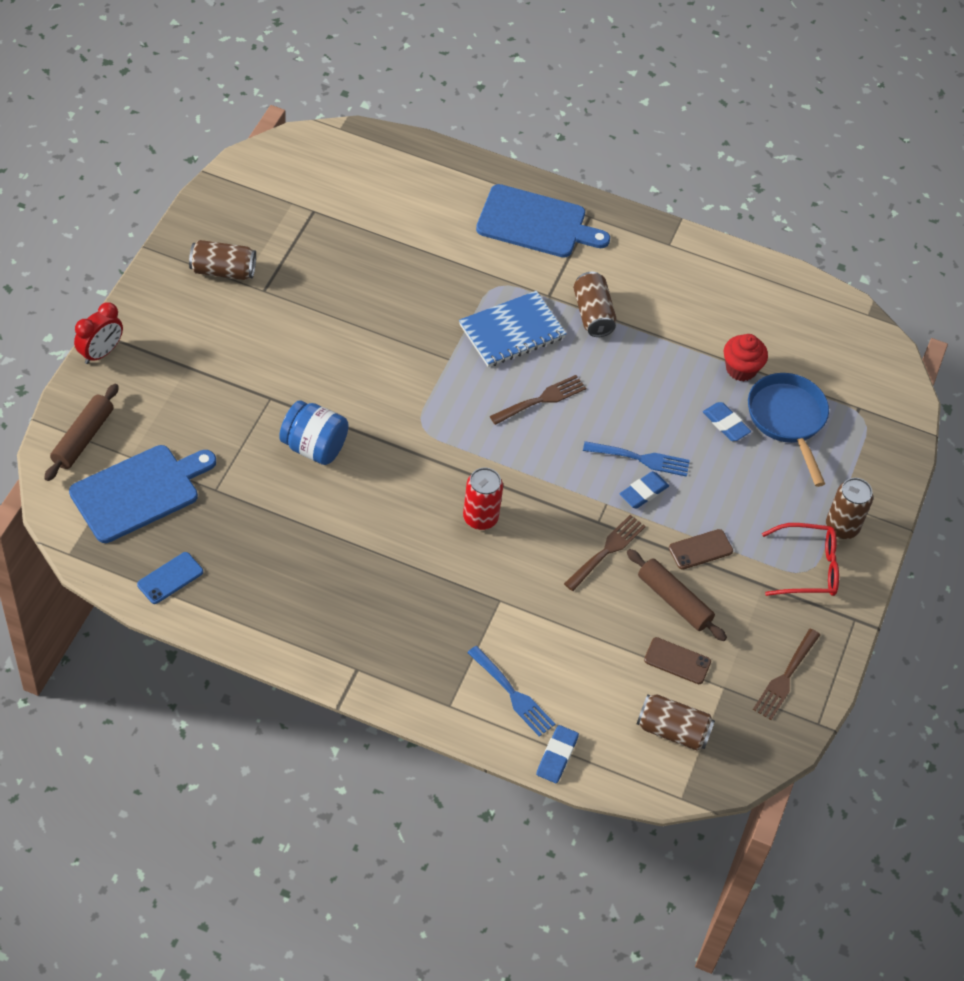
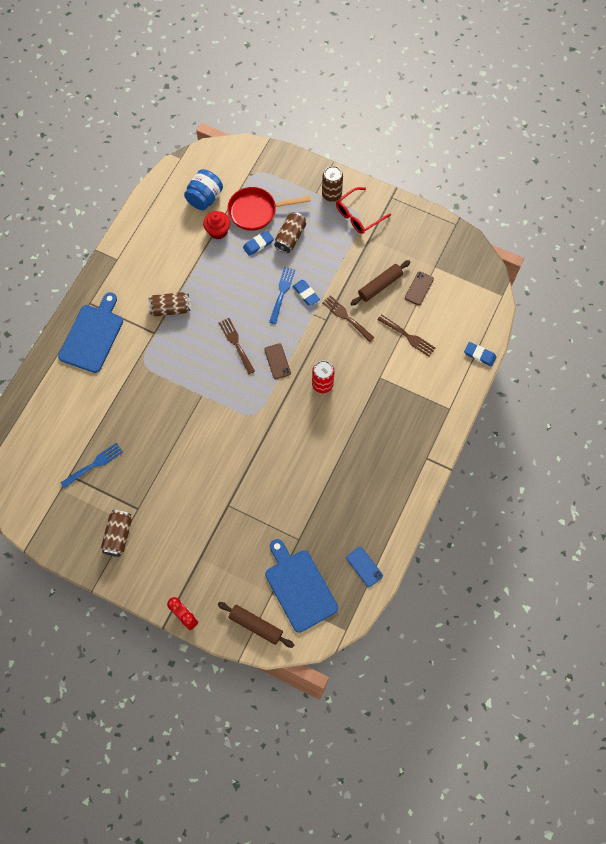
camera: 80 degrees left, 15 degrees up
(314, 447) = (267, 479): blue jar -> blue jar (204, 198)
(512, 331) = (181, 356): blue notebook -> none
(513, 694) = (441, 375): blue fork -> blue fork (94, 464)
(673, 730) = (462, 295): brown can -> brown can (290, 237)
(700, 549) = (346, 268): brown phone -> brown phone (277, 361)
(785, 677) = (428, 236): brown fork -> brown fork (408, 336)
(788, 420) = (256, 211): blue pan -> red pan
(808, 568) = (358, 215): red glasses -> red glasses turned 135 degrees counterclockwise

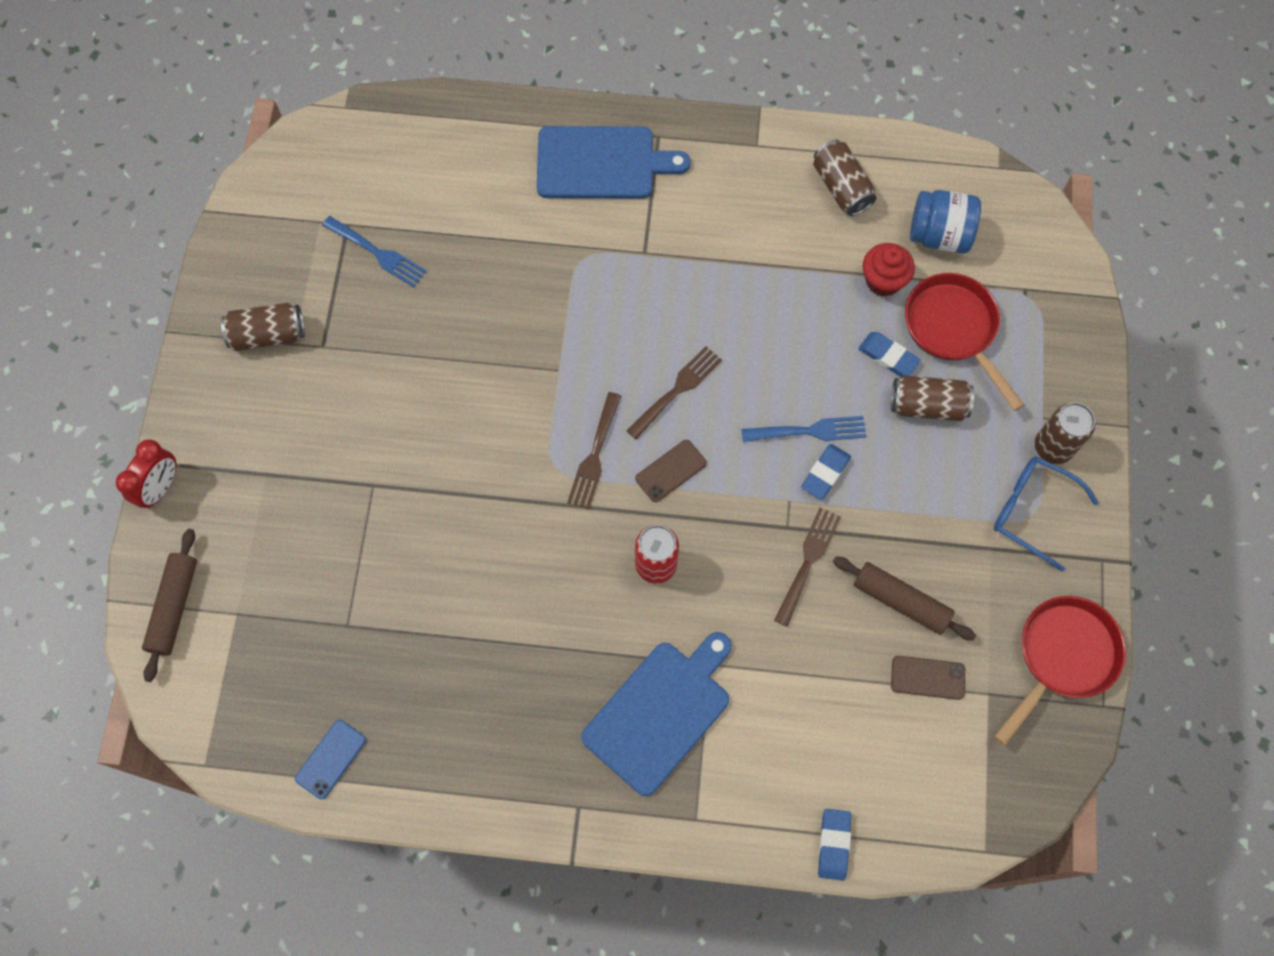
camera: 70 degrees right, 0 degrees up
(171, 308) = (700, 261): brown can -> brown can (841, 187)
(299, 587) = (260, 657): blue cutting board -> blue cutting board (660, 712)
(358, 215) = (1032, 511): red glasses -> blue glasses
(408, 336) = (816, 690): brown fork -> brown fork (594, 455)
(429, 231) = (1062, 657): none -> red pan

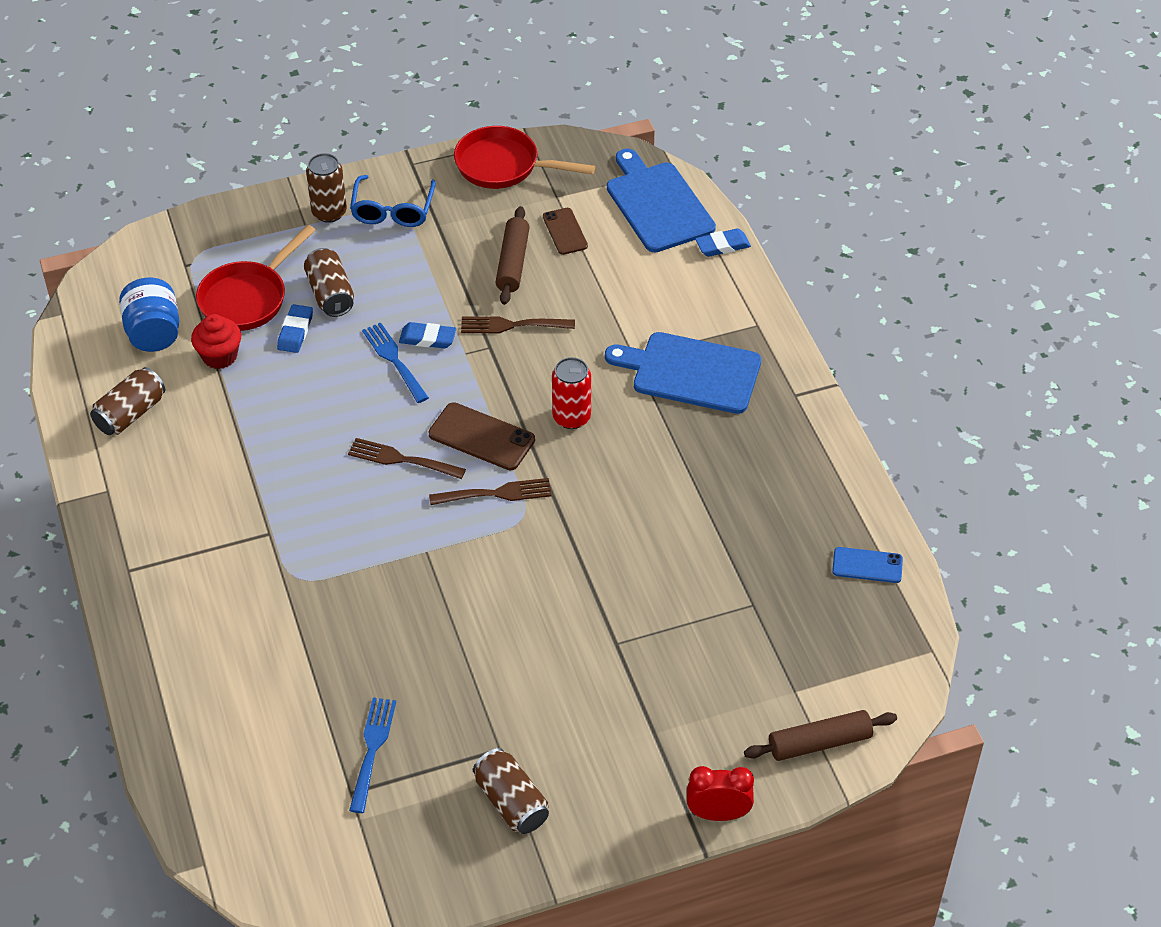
camera: 115 degrees left, 20 degrees down
(601, 163) = (180, 604): blue cutting board -> blue cutting board (657, 204)
(671, 471) = (481, 437): brown phone -> brown phone, size x1.53

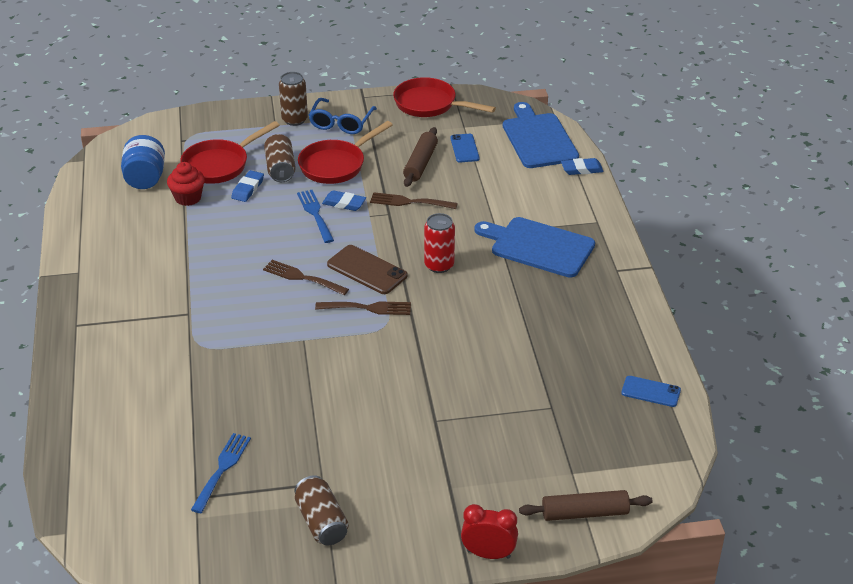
camera: 10 degrees right, 10 degrees down
(130, 414) = (111, 226): brown can -> none
(402, 279) = (336, 165): none -> red pan
(565, 231) = (464, 148): brown phone -> blue phone

